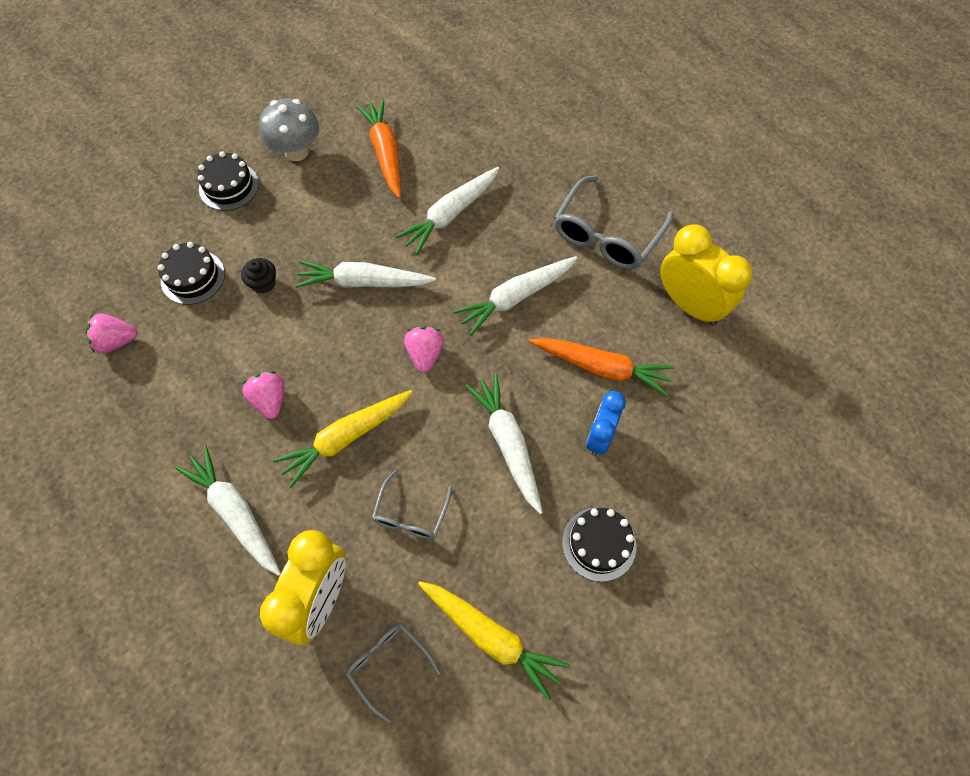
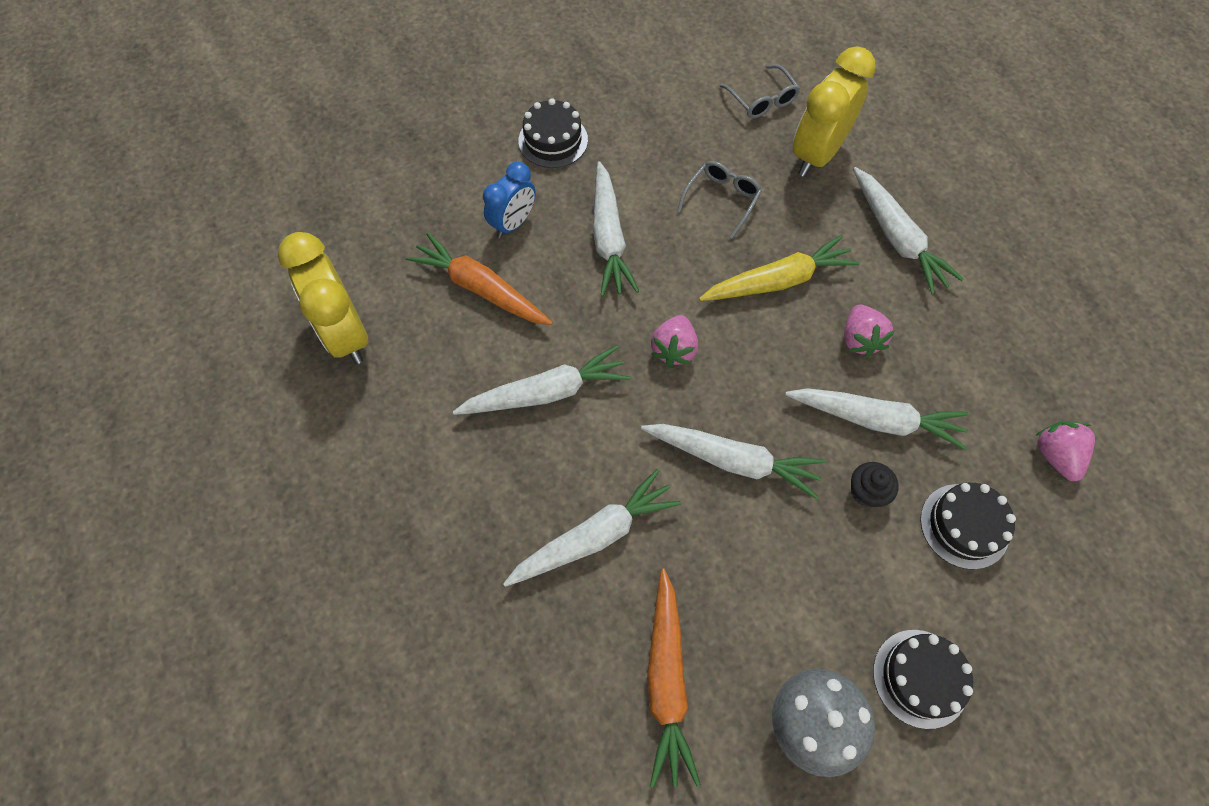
camera: 165 degrees left, 0 degrees up
(116, 341) = (1055, 455): pink strawberry -> pink strawberry turned 105 degrees counterclockwise
(256, 336) = (876, 420): none -> white carrot
(491, 636) = (671, 99): yellow carrot -> none
(607, 235) = (397, 450): grey glasses -> none

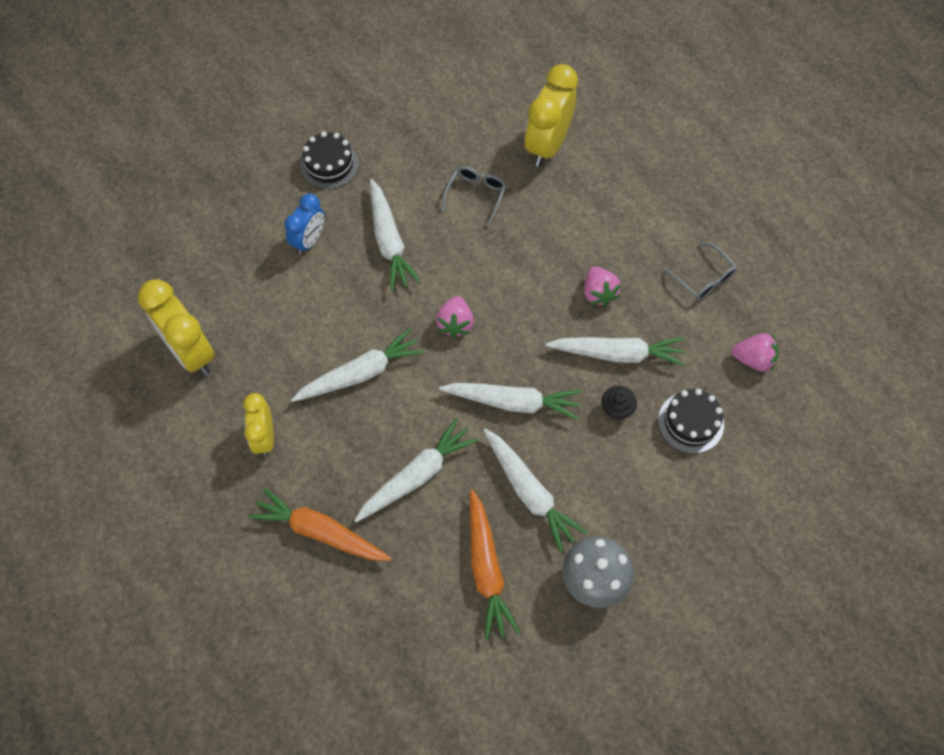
camera: 10 degrees left, 0 degrees up
(412, 454) = (265, 437): none -> yellow clock
(481, 288) = (293, 298): orange carrot -> orange carrot (320, 531)
(762, 100) = (497, 104): grey glasses -> grey glasses (703, 278)
(778, 281) = (529, 256): yellow carrot -> none
(896, 238) = (618, 206): white carrot -> white carrot (529, 492)
(920, 678) = (669, 535): black cake -> none
(1055, 455) = (753, 359): pink strawberry -> pink strawberry turned 120 degrees clockwise

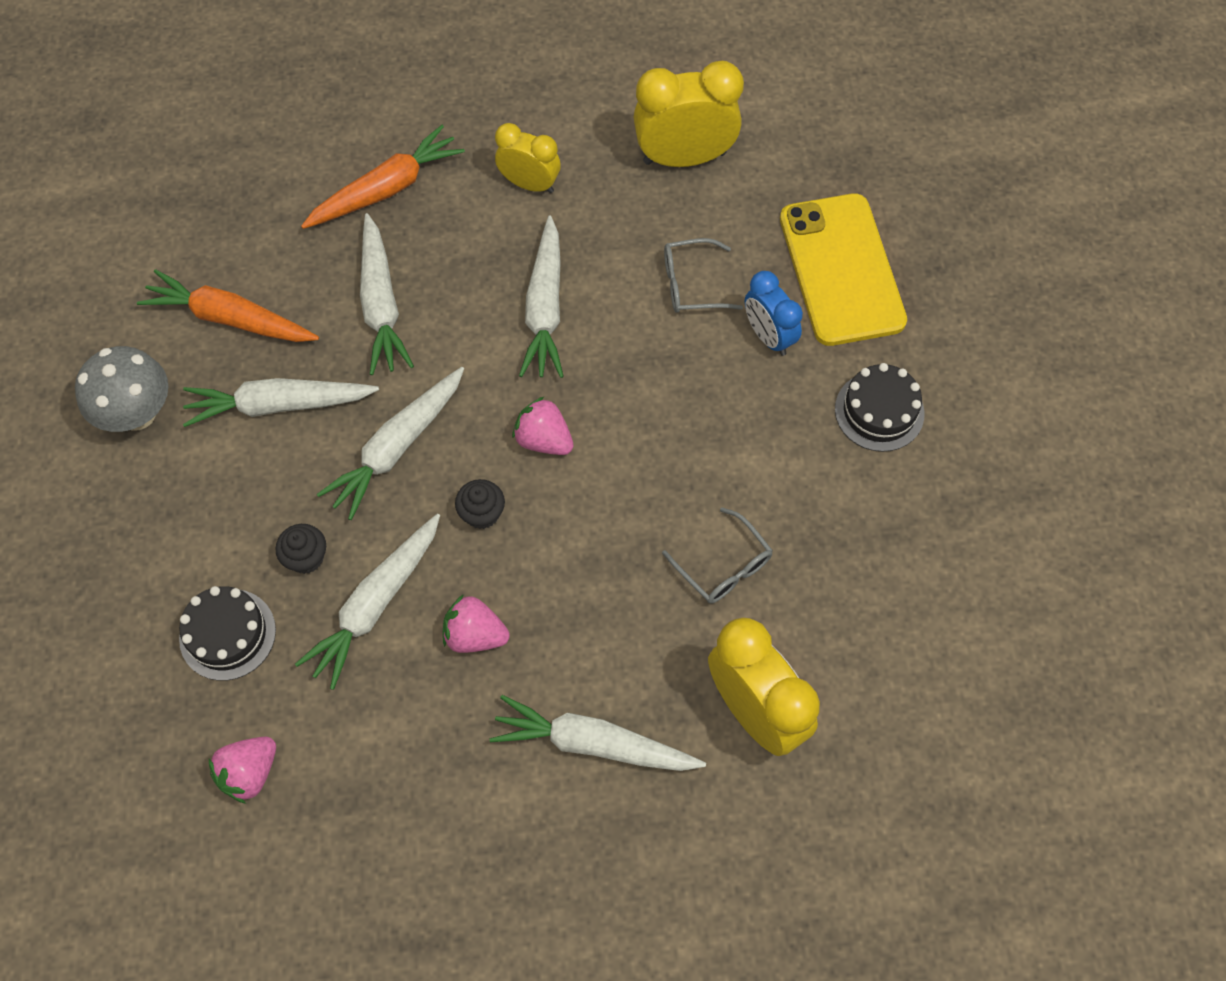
camera: 120 degrees right, 0 degrees up
(237, 224) = (841, 269): none -> yellow phone
(389, 241) = (713, 424): white carrot -> white carrot (593, 743)
(524, 330) = (482, 513): none -> black cupcake
(703, 278) = (406, 790): grey glasses -> grey glasses (691, 284)

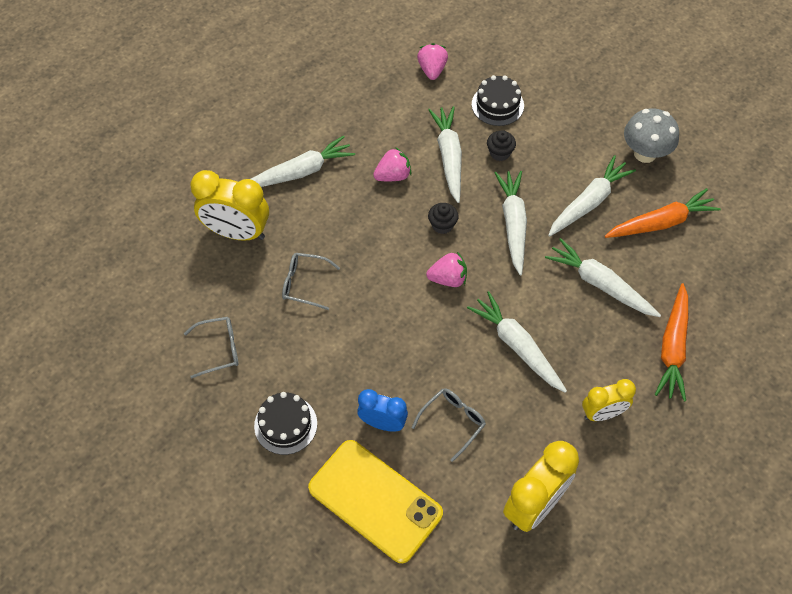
camera: 140 degrees right, 5 degrees down
(895, 558) = (219, 349): none -> grey glasses

